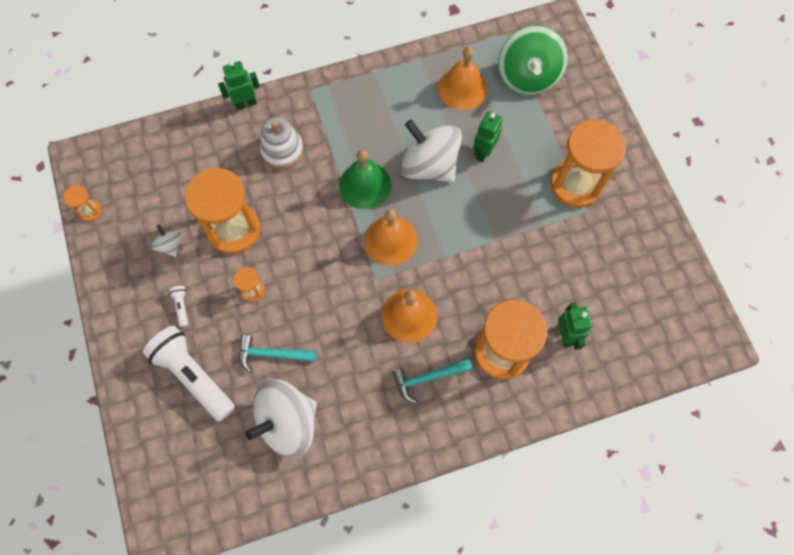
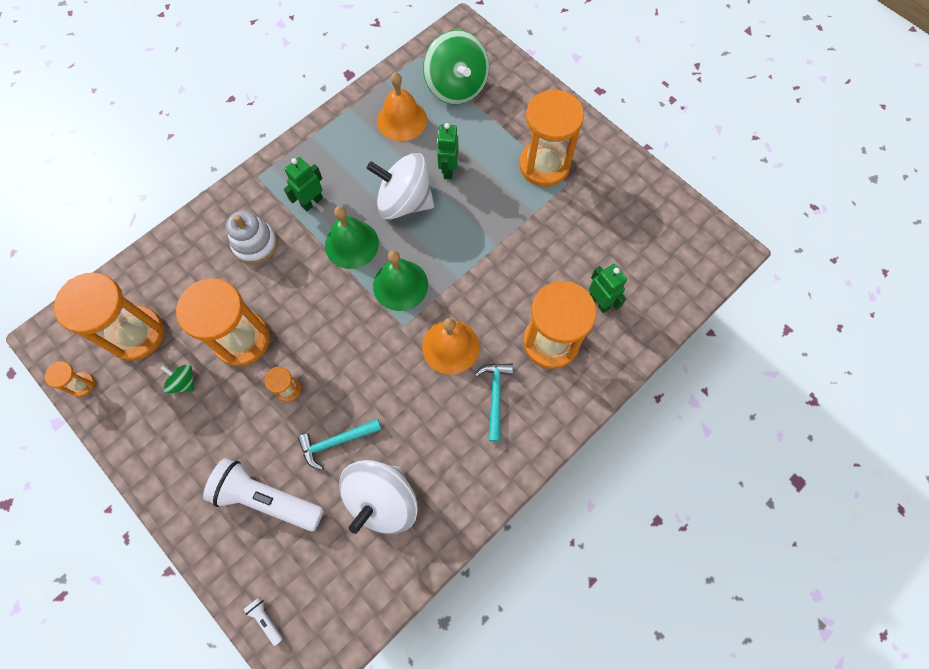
camera: 25 degrees left, 0 degrees up
(150, 187) = (136, 334): none -> orange hourglass
(170, 245) = (184, 382): white spinning top -> green spinning top
(181, 306) = (223, 437): white flashlight -> white flashlight (265, 619)
(245, 104) = (198, 215): green robot -> green robot (312, 202)
(391, 240) = (400, 285): orange bell -> green bell
(428, 378) = (495, 396): turquoise hammer -> turquoise hammer turned 135 degrees clockwise

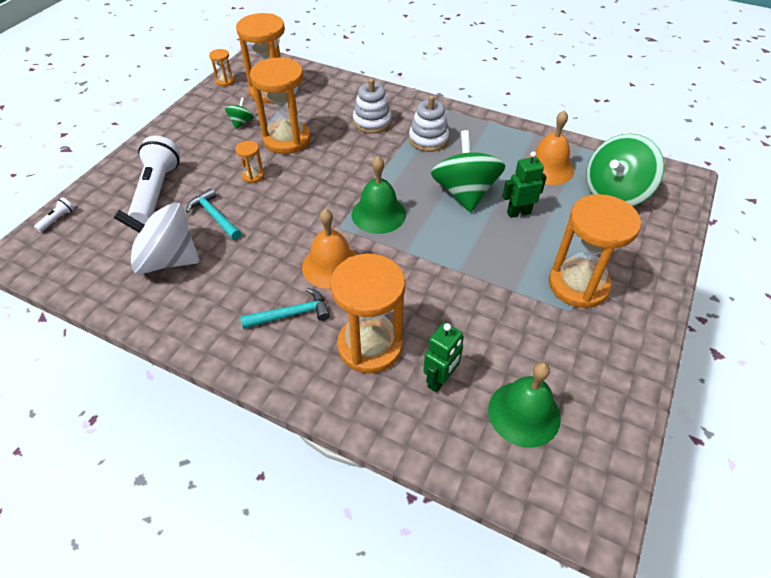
camera: 70 degrees right, 20 degrees down
(312, 202) = (428, 139): green robot -> white stacking toy
(351, 244) = (402, 173): green bell -> green bell (524, 413)
(404, 202) = (464, 193): white spinning top -> green spinning top

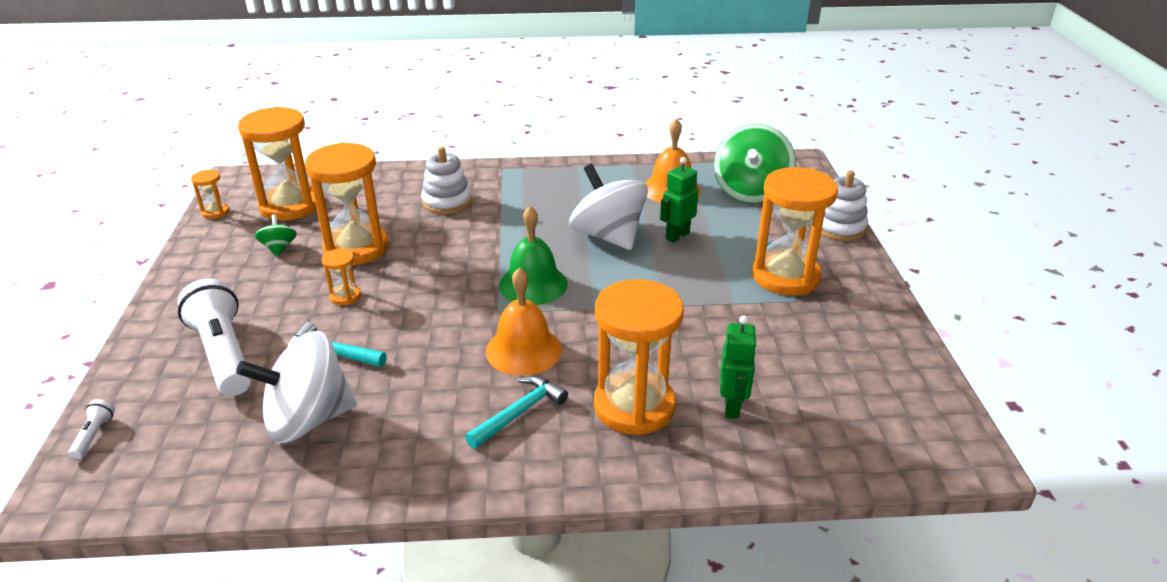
camera: 30 degrees left, 15 degrees down
(428, 139) = (526, 200): white stacking toy -> white stacking toy (839, 227)
(464, 193) = (608, 236): green spinning top -> white spinning top
(524, 413) = (833, 400): green bell -> none

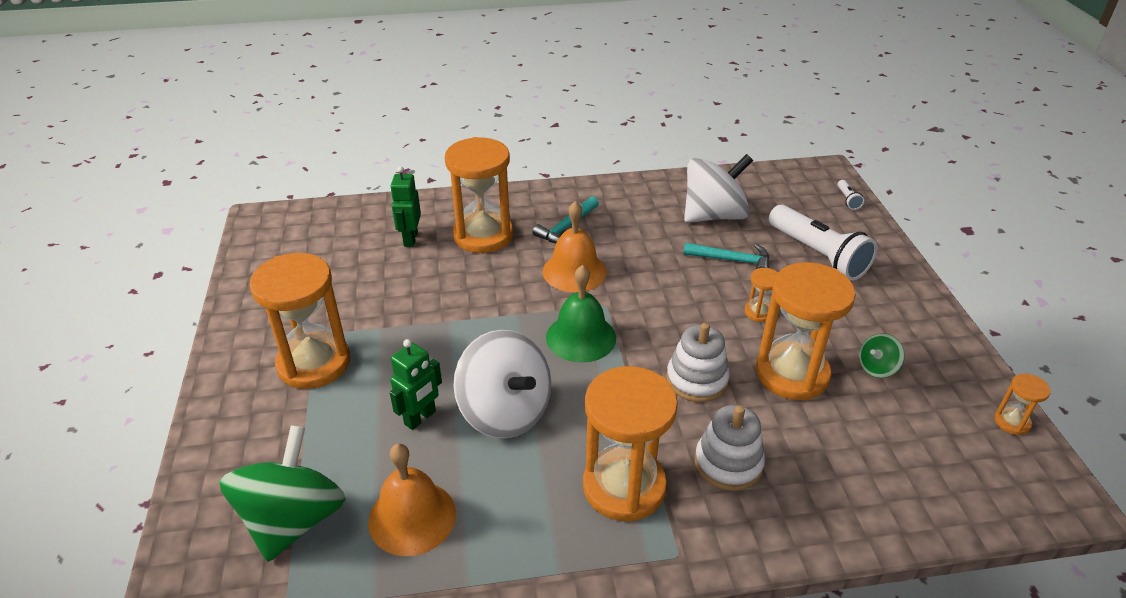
camera: 175 degrees right, 5 degrees up
(279, 248) = (877, 368): green spinning top -> green spinning top turned 75 degrees clockwise
(290, 206) = (929, 441): orange hourglass -> orange hourglass (624, 486)
(839, 227) = (207, 447): white stacking toy -> white stacking toy (696, 380)

